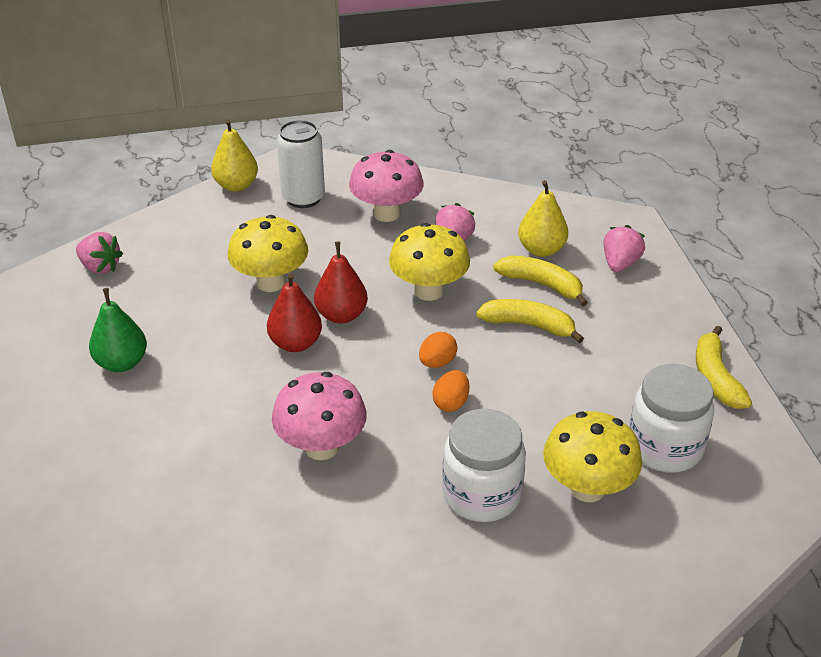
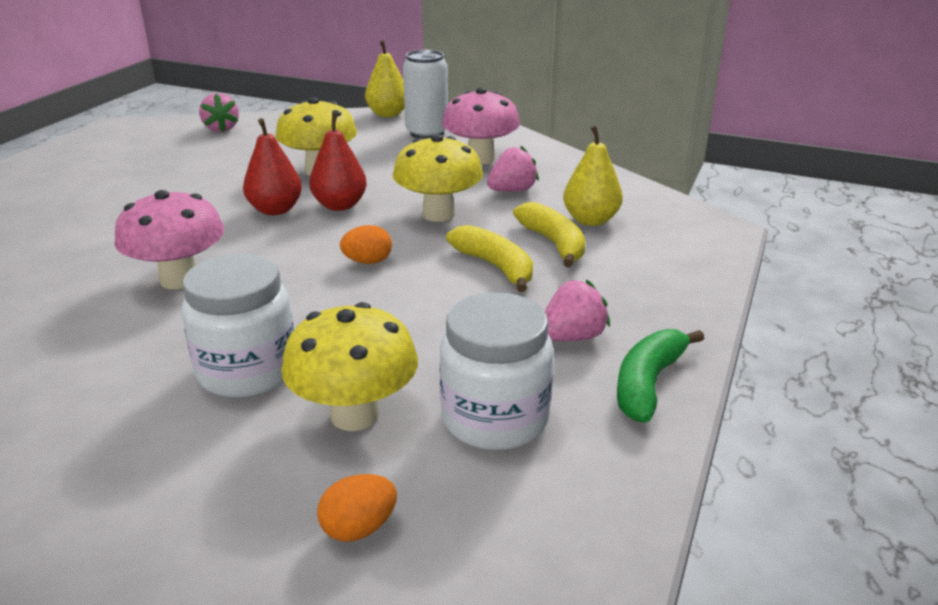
camera: 35 degrees right, 10 degrees down
(122, 363) = (141, 180): green pear -> none
(451, 403) = (333, 293): orange egg -> orange egg (359, 528)
(620, 264) = (662, 254): pink strawberry -> pink strawberry (572, 337)
(715, 378) = (648, 384): yellow banana -> green banana

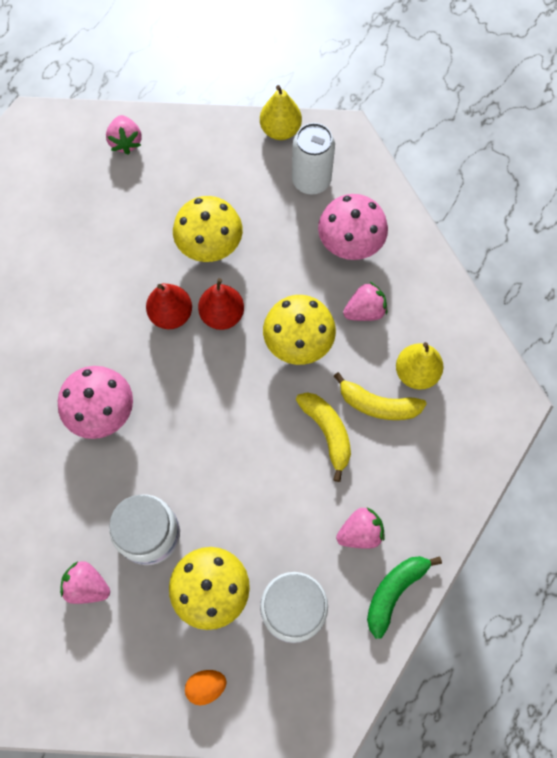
camera: 10 degrees right, 40 degrees up
(136, 434) = (87, 586): none -> pink strawberry
(367, 262) = (236, 409): orange egg -> none
(553, 243) = (378, 405): yellow banana -> yellow banana turned 120 degrees clockwise

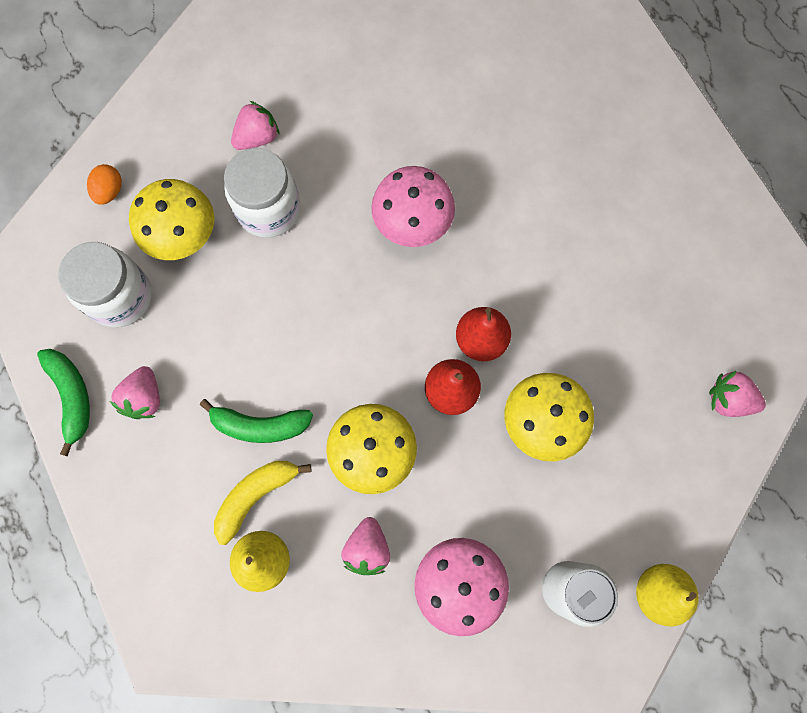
camera: 120 degrees right, 5 degrees up
(327, 432) = (260, 425): yellow banana -> green banana

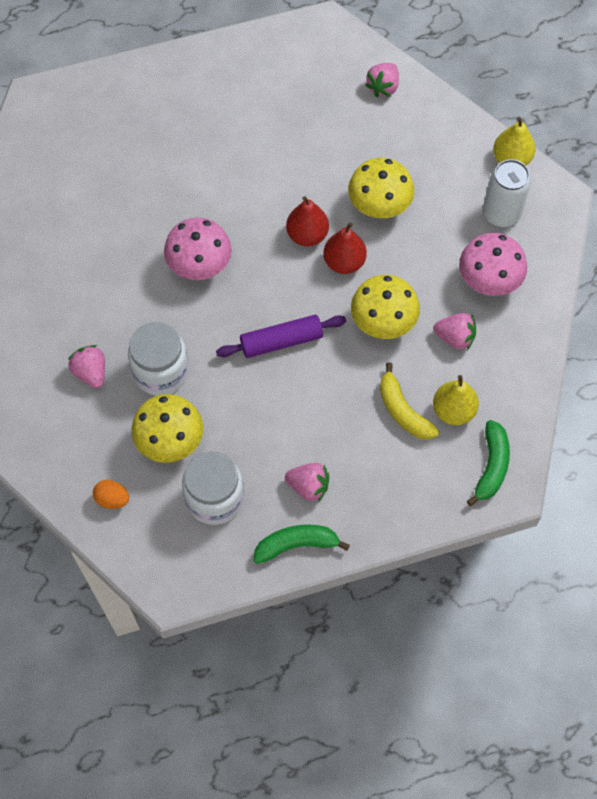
camera: 80 degrees left, 10 degrees down
(260, 425) = (347, 401): green banana -> green banana (491, 466)
(328, 334) = (281, 341): none -> purple rolling pin

